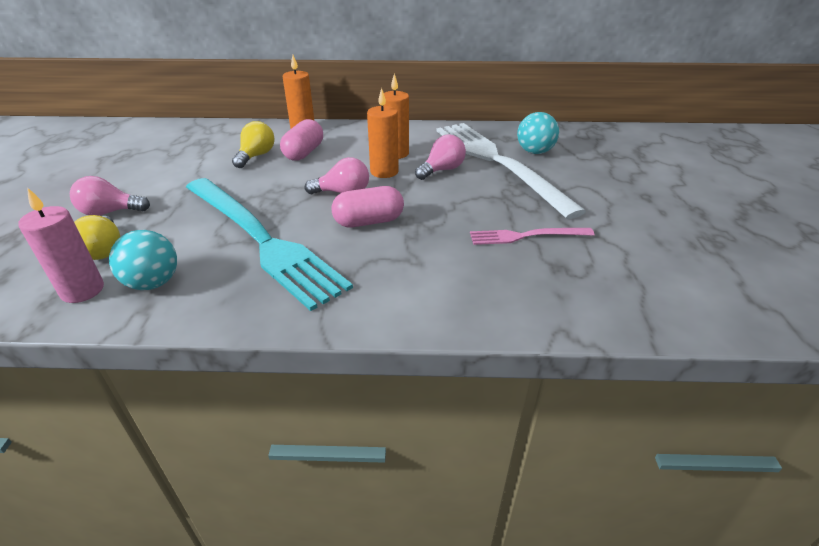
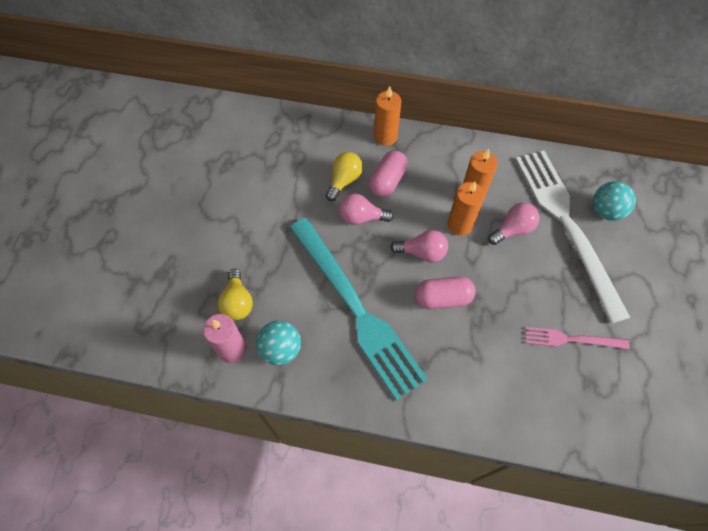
camera: 10 degrees right, 25 degrees up
(110, 212) = (232, 252): pink light bulb -> pink light bulb (361, 217)

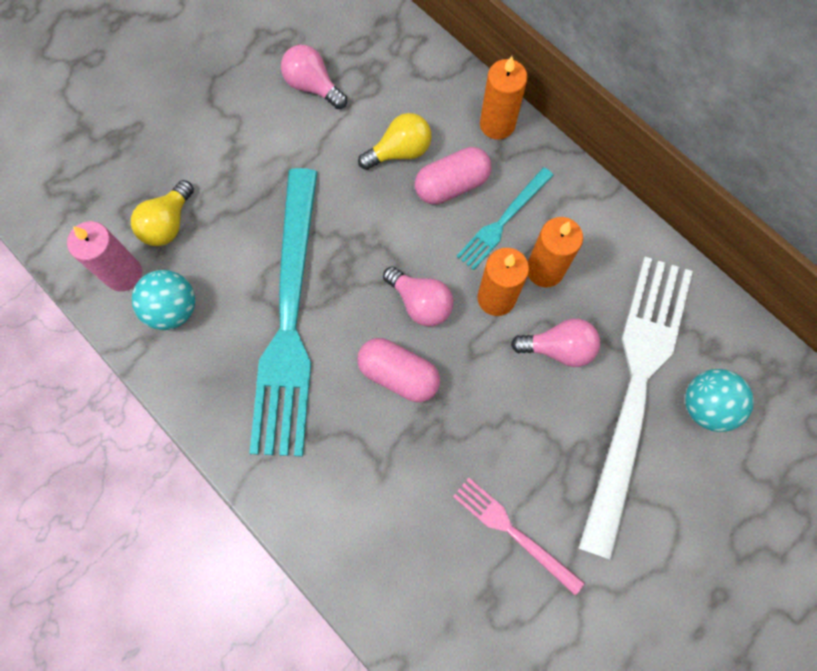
camera: 35 degrees right, 10 degrees up
(361, 217) = (383, 212): pink light bulb -> pink light bulb (313, 86)
(430, 183) = (503, 221): none -> turquoise fork

